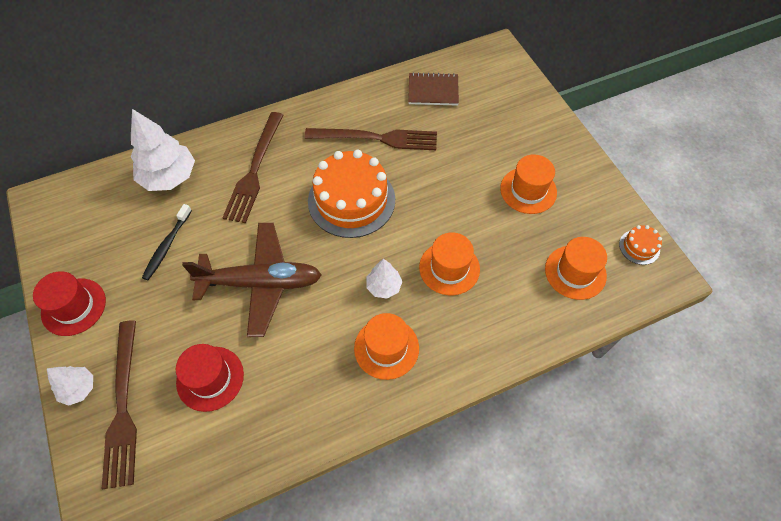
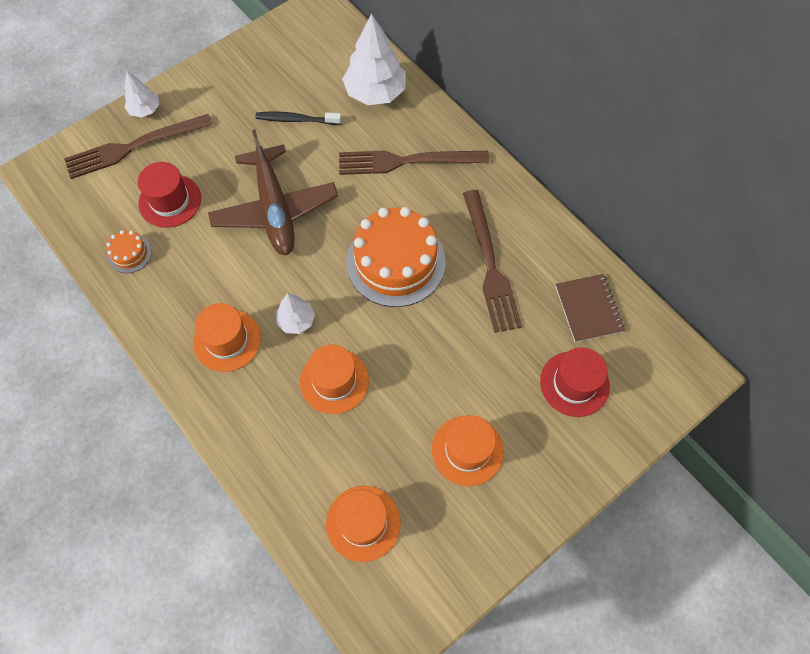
camera: 75 degrees right, 5 degrees up
(73, 307) = (218, 76): red hat -> red hat (574, 384)
(639, 247) = (420, 601): orange cake -> orange cake (130, 254)

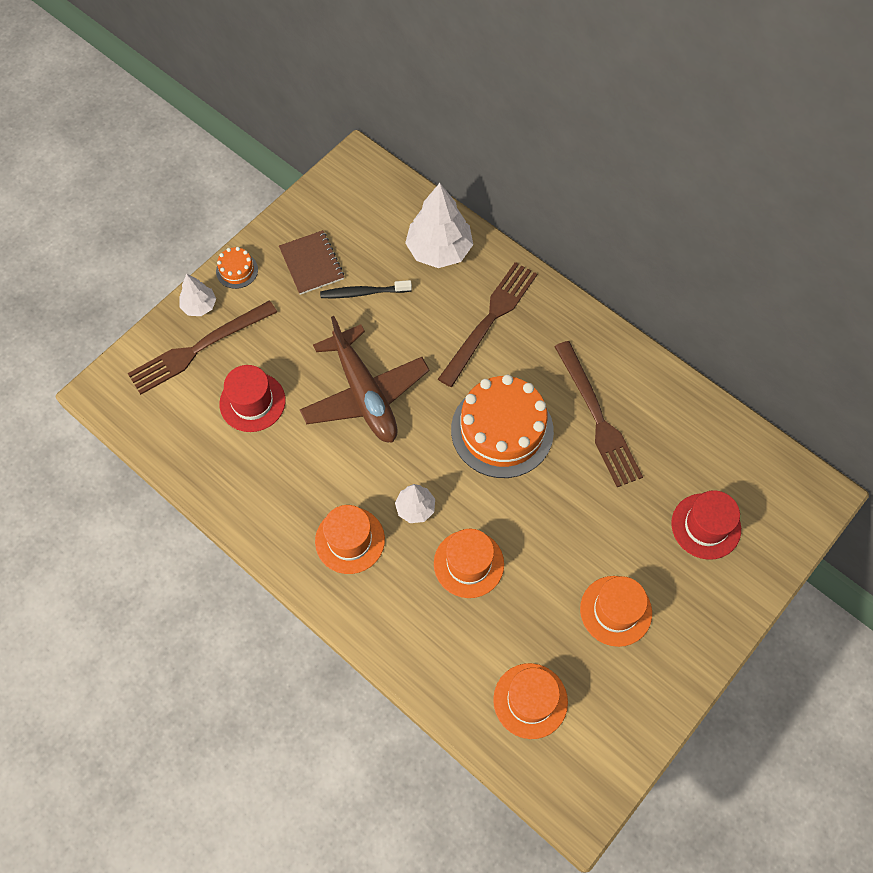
camera: 10 degrees left, 0 degrees up
(130, 254) = (225, 466): orange cake -> orange cake (237, 270)
(407, 161) = (489, 320): brown fork -> brown fork turned 135 degrees clockwise
(588, 309) = (704, 447): brown notebook -> brown notebook (311, 264)

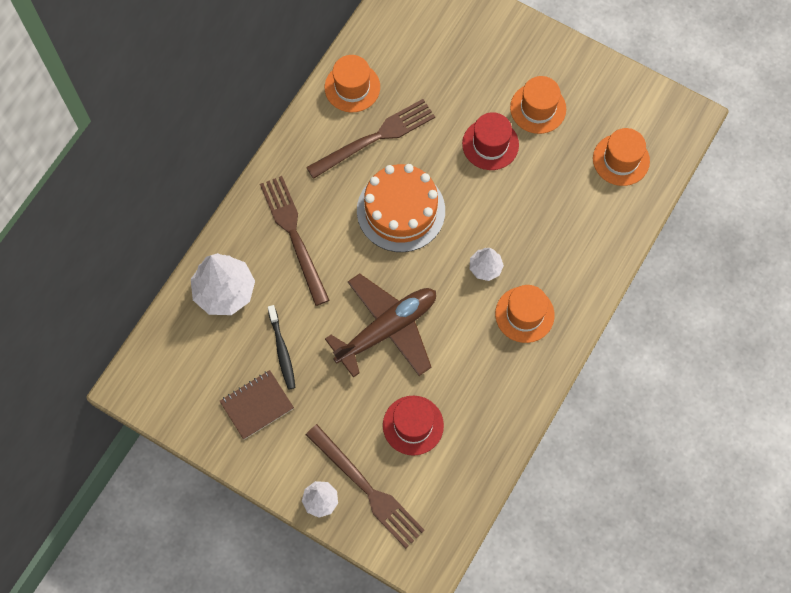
camera: 100 degrees left, 5 degrees up
(237, 270) = (275, 475): orange cake -> none
(468, 563) = (524, 219): orange hat -> orange hat (352, 87)
(489, 320) = (294, 236): brown fork -> brown fork turned 45 degrees clockwise
(706, 526) = (455, 51): red hat -> red hat (490, 144)

